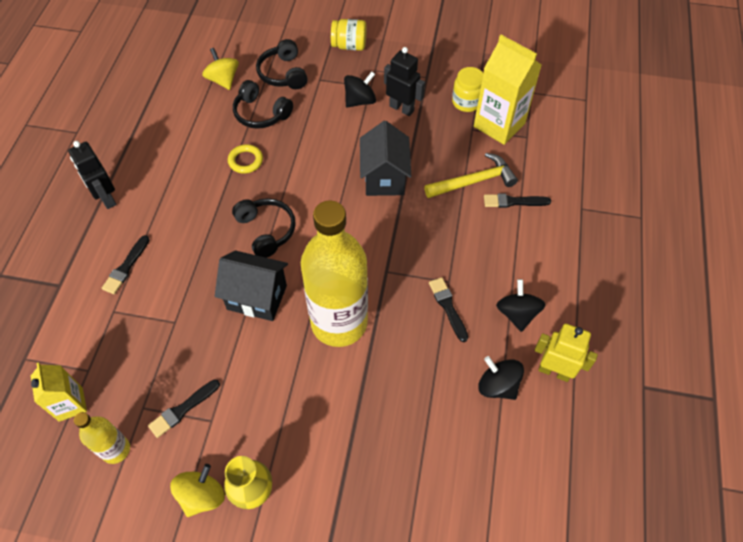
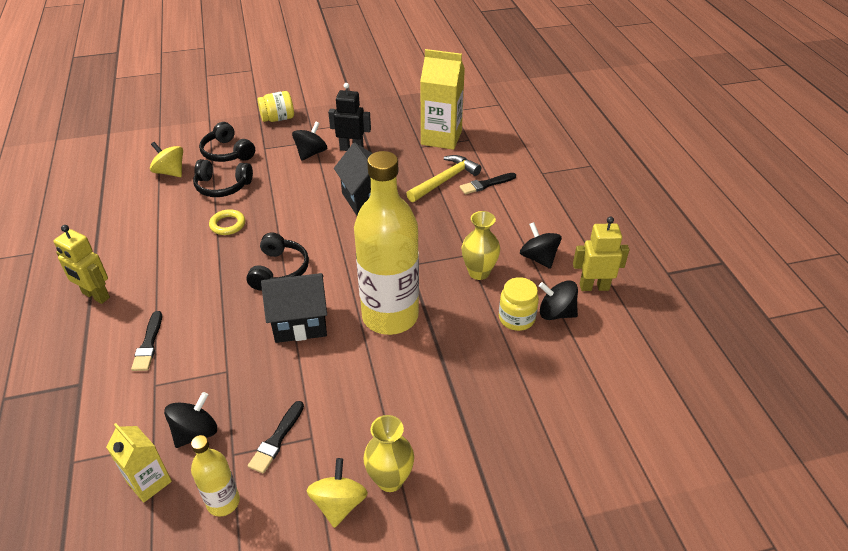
camera: 25 degrees left, 15 degrees down
(106, 198) = (96, 296): black robot -> yellow robot
(124, 373) = (196, 432): none -> black spinning top
(266, 231) = (279, 270): black headphones -> black headphones turned 60 degrees clockwise
(448, 307) = (479, 272): black brush -> yellow vase
(466, 102) = (404, 130): yellow jar -> yellow jar (516, 318)

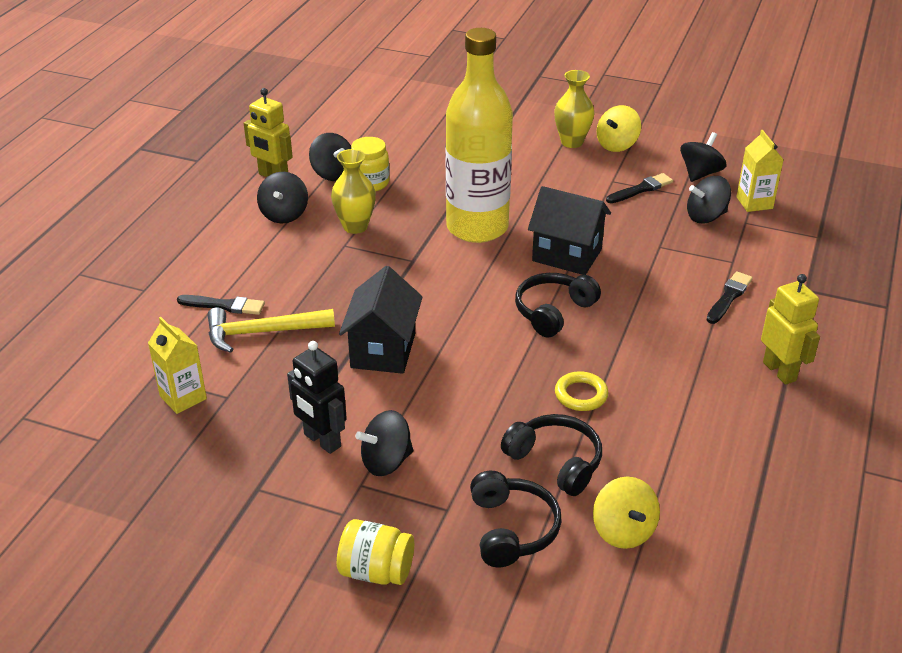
camera: 145 degrees left, 5 degrees down
(223, 502) = (700, 173): yellow bottle -> black spinning top
(441, 138) = (183, 397): yellow carton -> yellow carton, size x0.58

